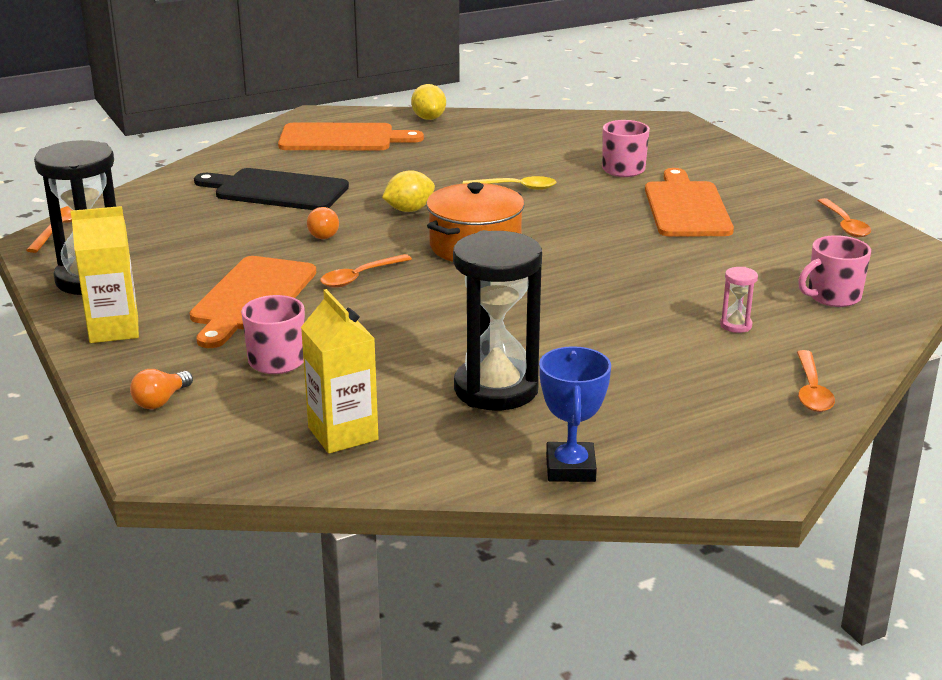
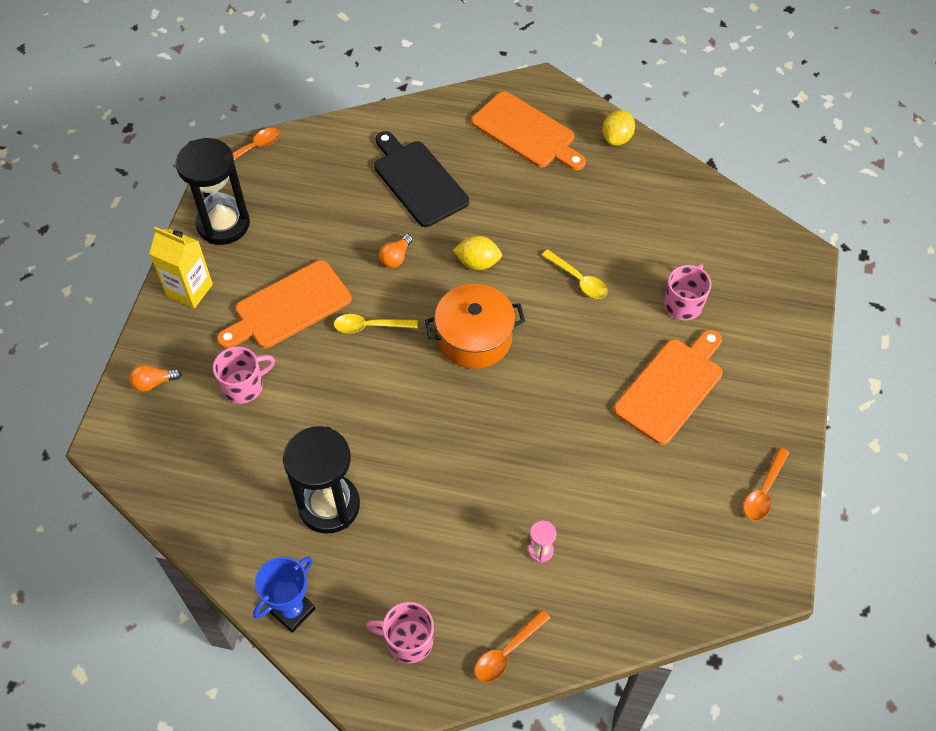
camera: 40 degrees right, 30 degrees up
(343, 434) = (212, 485): yellow carton -> none
(360, 277) = (369, 326): orange spoon -> yellow spoon
(832, 296) = (644, 568): pink mug -> pink mug (408, 641)

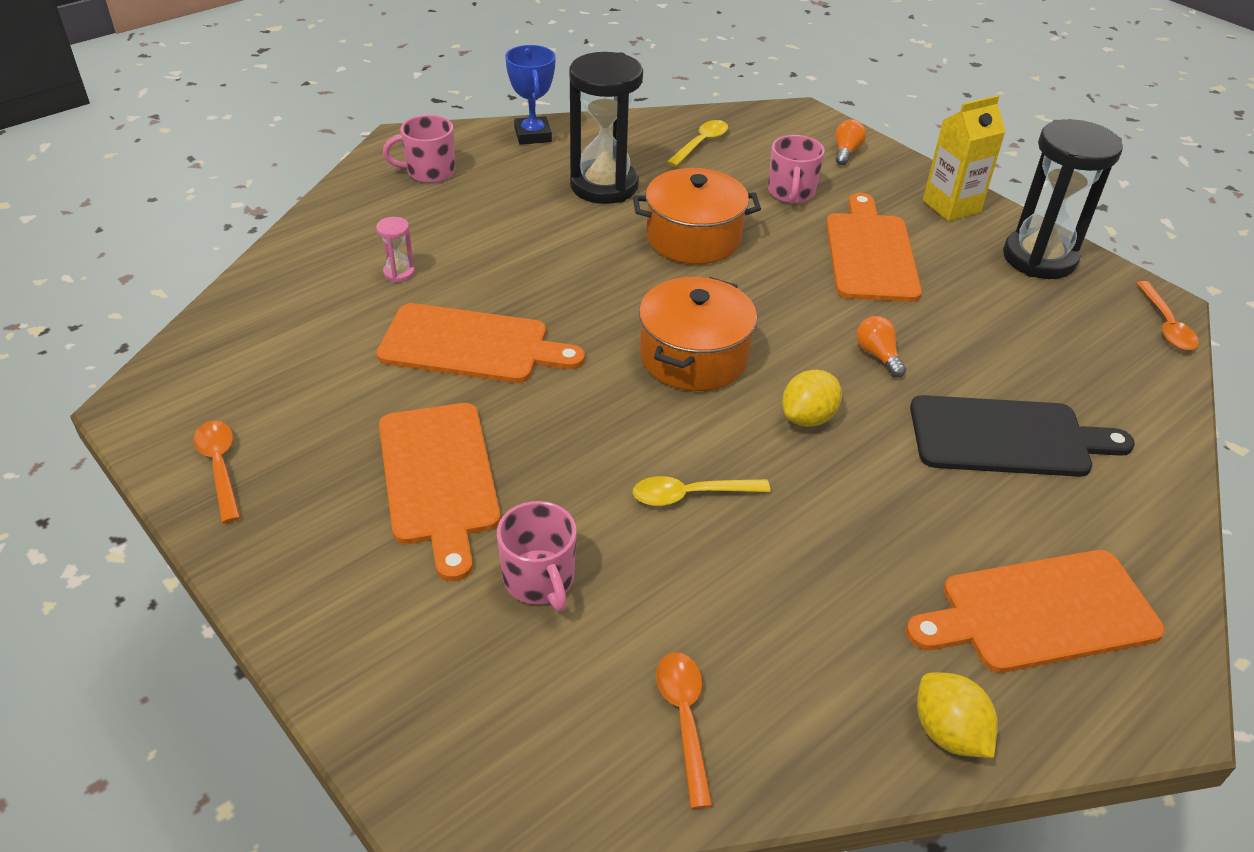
camera: 125 degrees right, 15 degrees down
(352, 409) = (693, 238): none -> orange pot
(369, 326) = (789, 292): yellow spoon -> yellow spoon (701, 144)
(408, 641) = (429, 172): pink mug -> pink mug turned 150 degrees counterclockwise
(507, 652) = (345, 211): orange spoon -> orange spoon (684, 719)
(566, 452) = (471, 345): none -> orange cutting board

